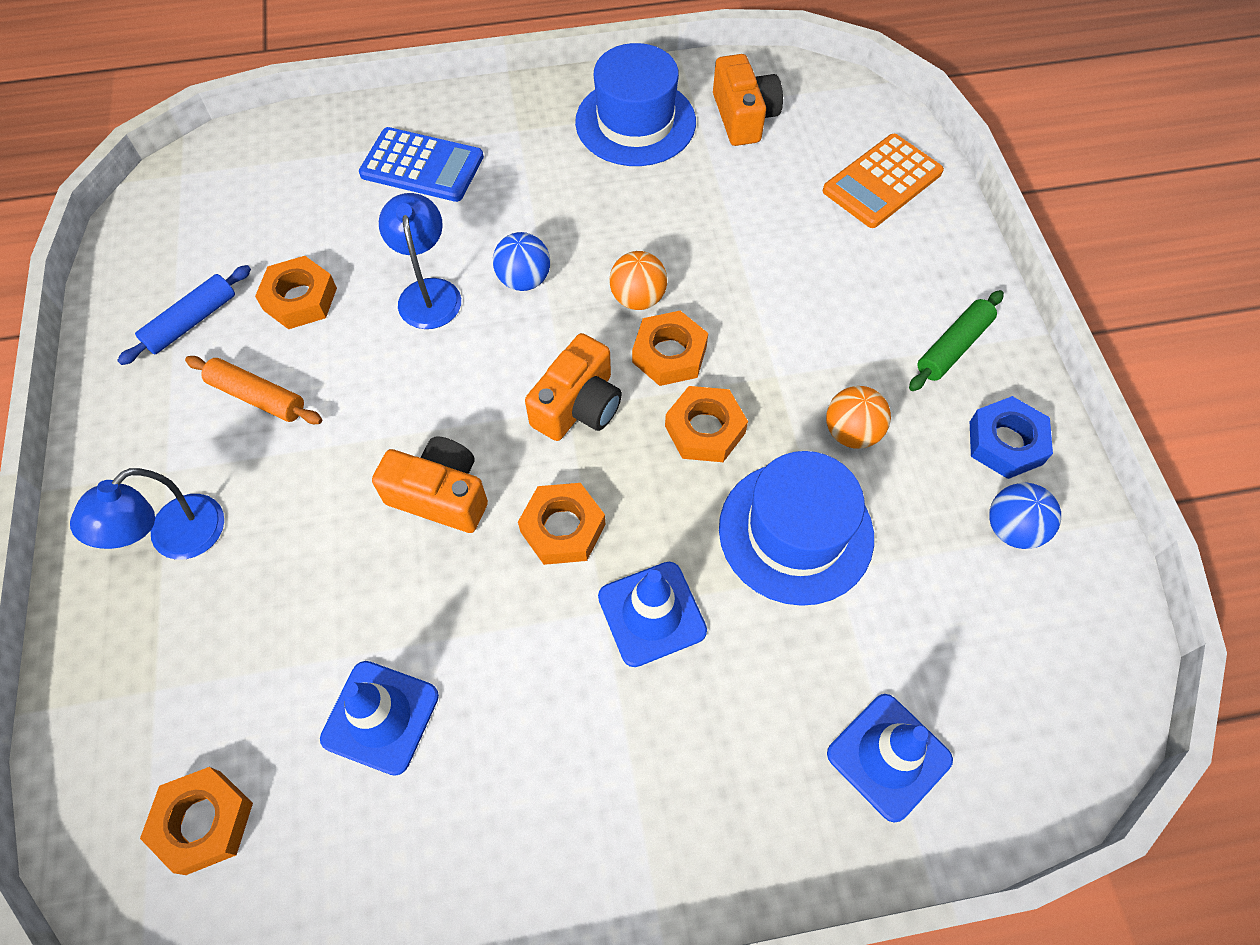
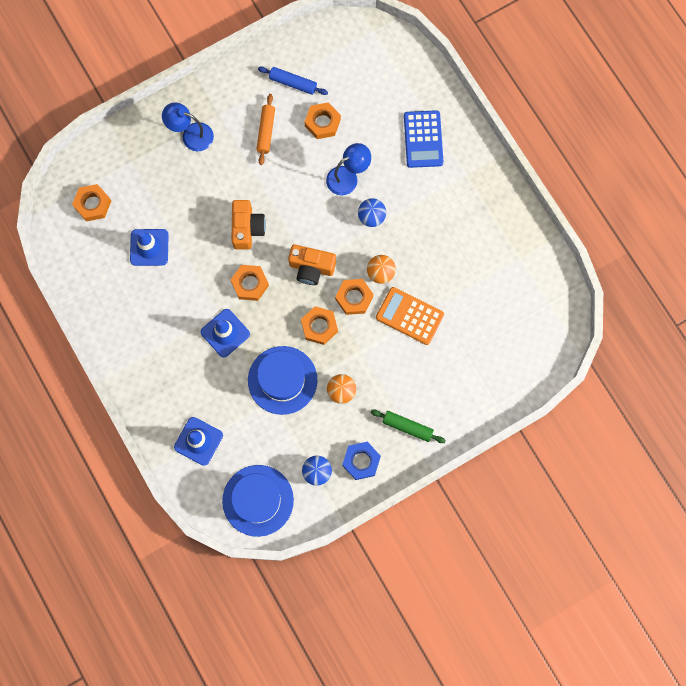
camera: 70 degrees right, 15 degrees up
(635, 122) = (495, 231): blue hat -> blue hat (258, 500)
(743, 117) = (522, 285): orange camera -> none
(882, 182) = (503, 369): orange calculator -> orange calculator (409, 316)

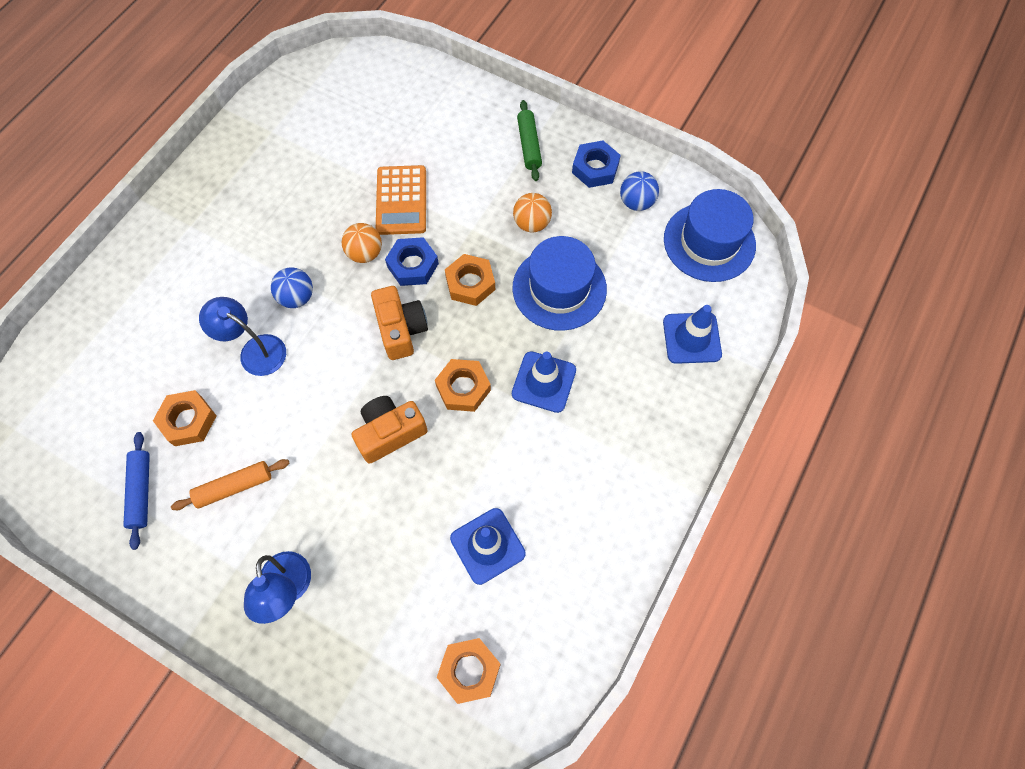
camera: 120 degrees left, 10 degrees down
(354, 298) = (412, 265): orange nut -> blue nut
(423, 139) = (160, 292): blue calculator -> none

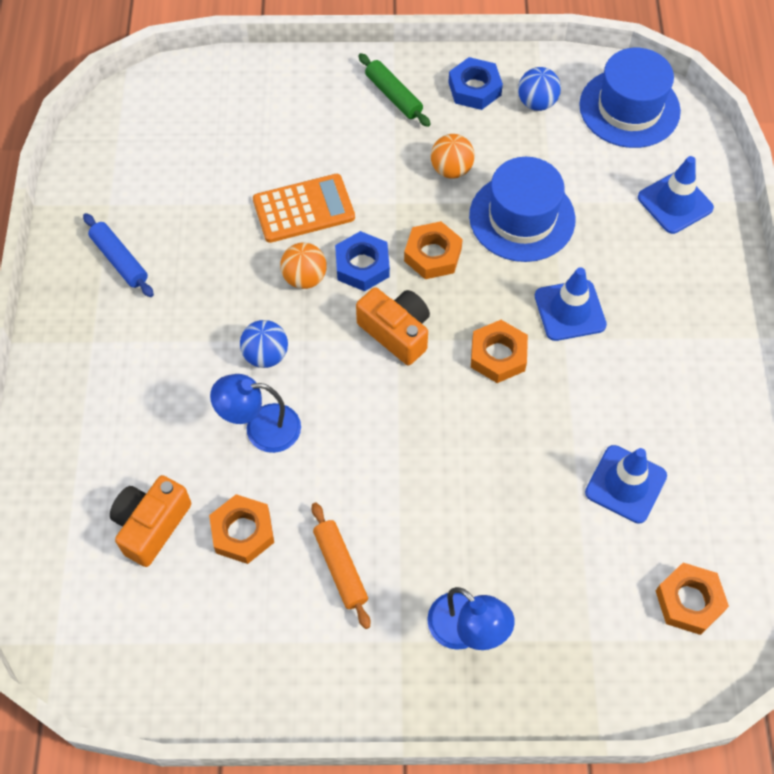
camera: 30 degrees left, 5 degrees down
(141, 491) = (246, 626): blue rolling pin -> blue rolling pin (119, 260)
(234, 487) = (341, 568): orange rolling pin -> orange rolling pin turned 60 degrees counterclockwise
(390, 433) = (458, 433): orange camera -> orange camera (151, 525)
(401, 200) = (303, 209): orange calculator -> orange calculator turned 75 degrees counterclockwise

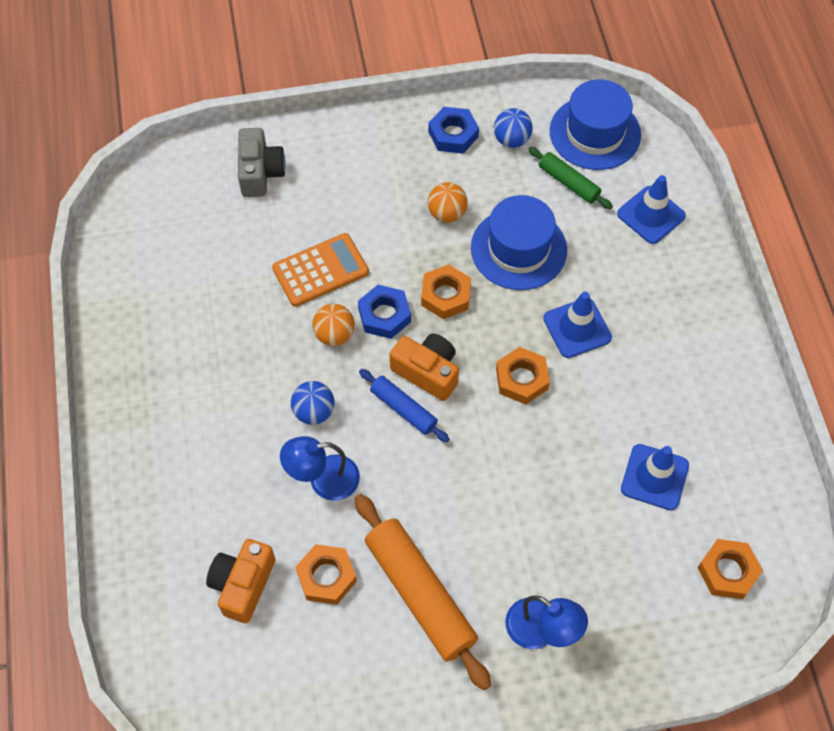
camera: 10 degrees left, 0 degrees up
(119, 260) = (161, 344): blue rolling pin -> blue rolling pin (403, 409)
(261, 99) = (260, 172): none -> grey camera
(341, 568) = (420, 594): orange rolling pin -> orange rolling pin, size x1.85
(393, 96) = (381, 151): green rolling pin -> green rolling pin (569, 183)

